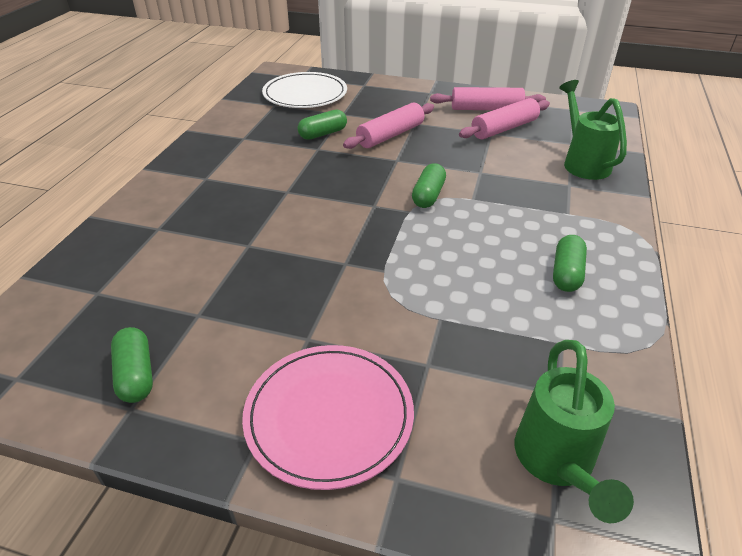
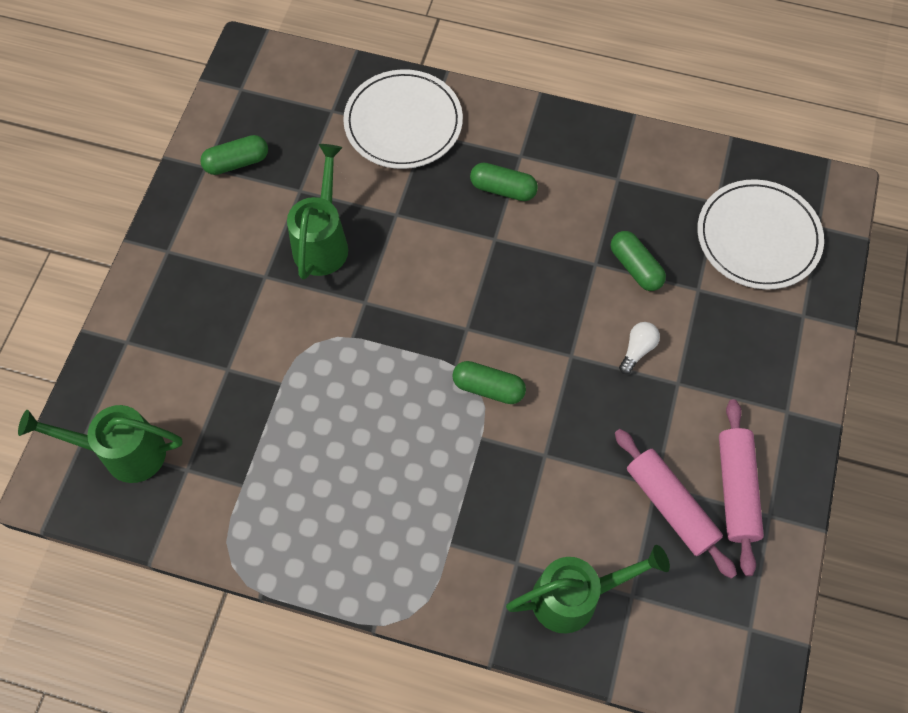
camera: 90 degrees right, 25 degrees up
(138, 242) = (403, 122): none -> white plate
(270, 294) = (323, 241): none -> green watering can
(329, 416) = (184, 296): pink plate -> none
(390, 135) = (637, 350): pink rolling pin -> white light bulb
(566, 273) = (340, 514): green capsule -> green capsule (503, 189)

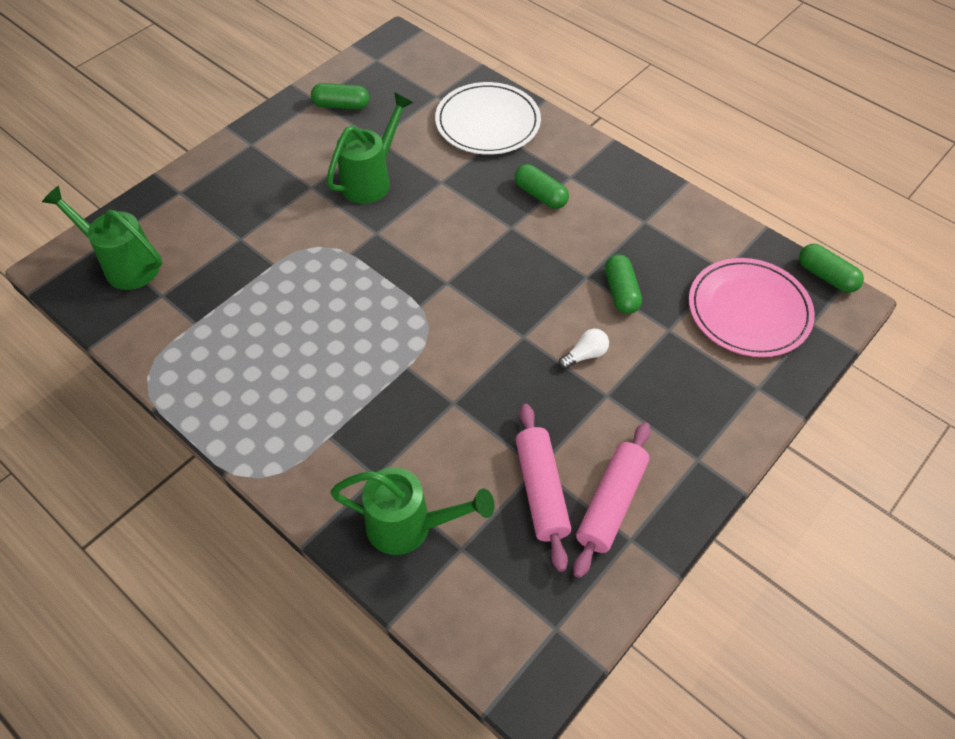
camera: 25 degrees right, 10 degrees down
(488, 388) = (437, 333): green capsule -> green capsule (826, 276)
(758, 237) = (749, 310): white plate -> pink plate

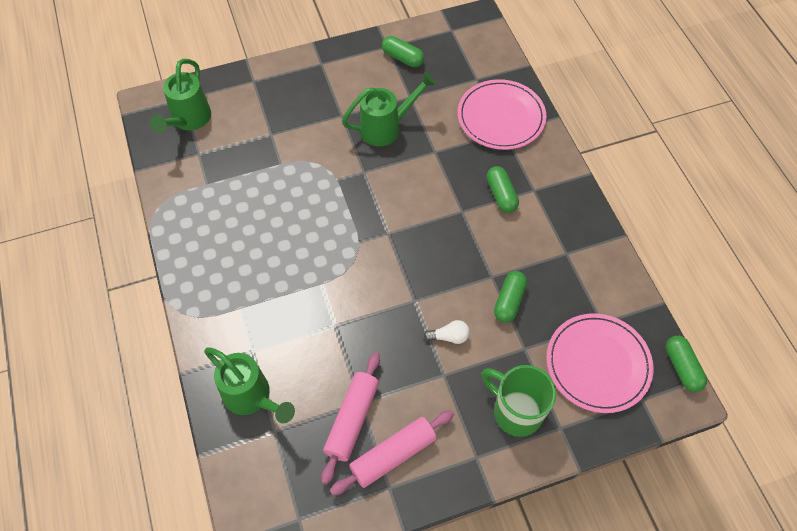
camera: 30 degrees right, 5 degrees up
(124, 265) = (189, 120): green watering can -> green watering can turned 135 degrees counterclockwise
(487, 122) = (501, 117): white plate -> pink plate
(704, 394) = (515, 411): none -> green mug

